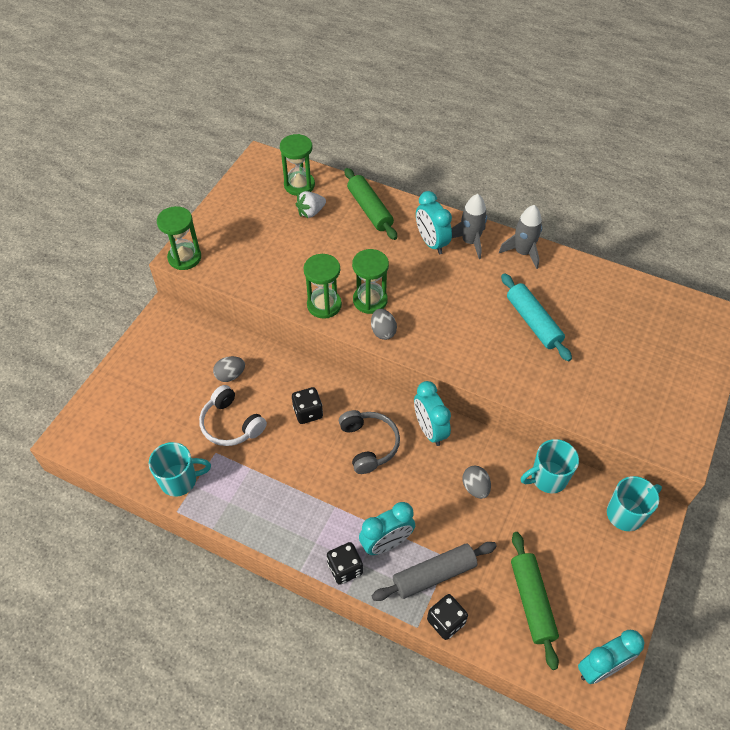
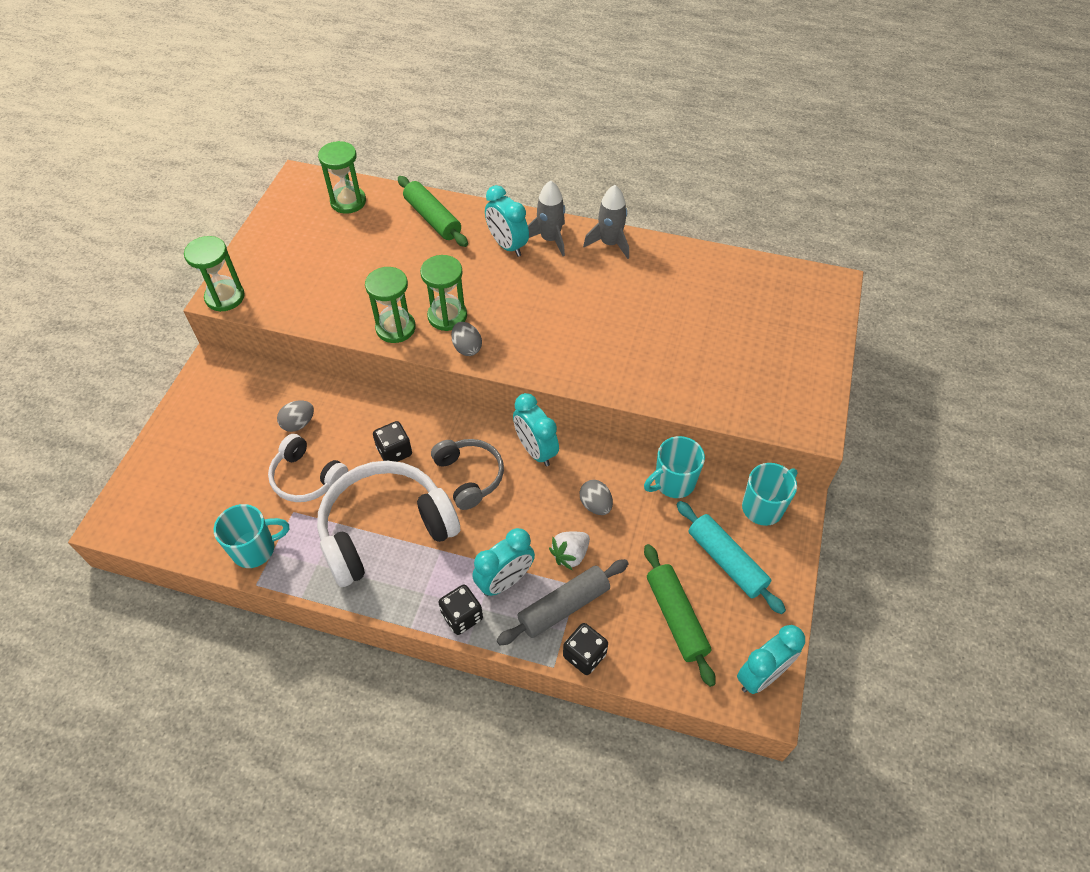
camera: 10 degrees left, 0 degrees up
(290, 480) = (385, 529): none -> white headphones
(311, 212) = (366, 229): white strawberry -> white strawberry (570, 555)
(533, 322) = (632, 315): turquoise rolling pin -> turquoise rolling pin (726, 561)

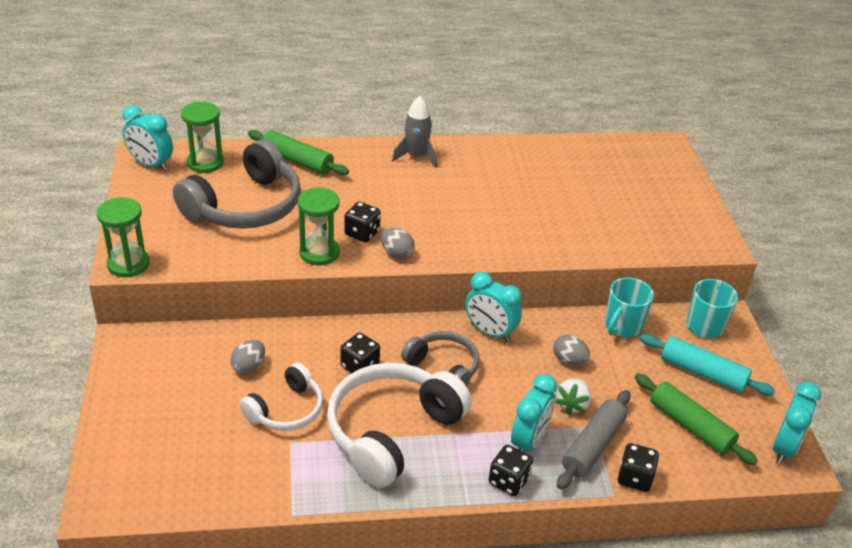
camera: 25 degrees left, 15 degrees down
(255, 549) = (271, 485): turquoise mug -> none
(307, 477) = (286, 410): white headphones -> white headphones turned 60 degrees counterclockwise
(357, 259) = (245, 206): none -> grey headphones
(447, 316) = (362, 233): green hourglass -> black dice
(507, 245) = (381, 169): turquoise clock -> turquoise clock (151, 164)
(610, 243) = (470, 150): grey rocket -> none

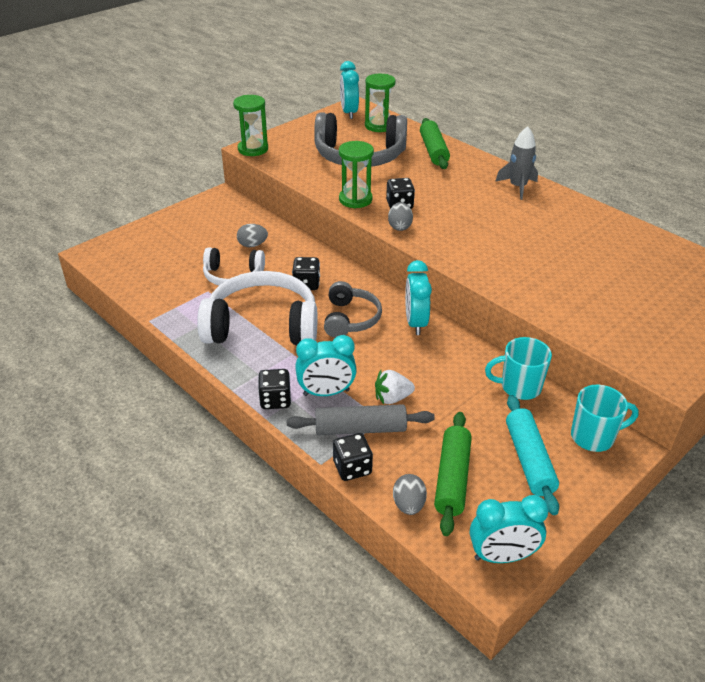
camera: 55 degrees right, 0 degrees up
(569, 360) = (439, 375): grey egg -> grey egg (408, 505)

